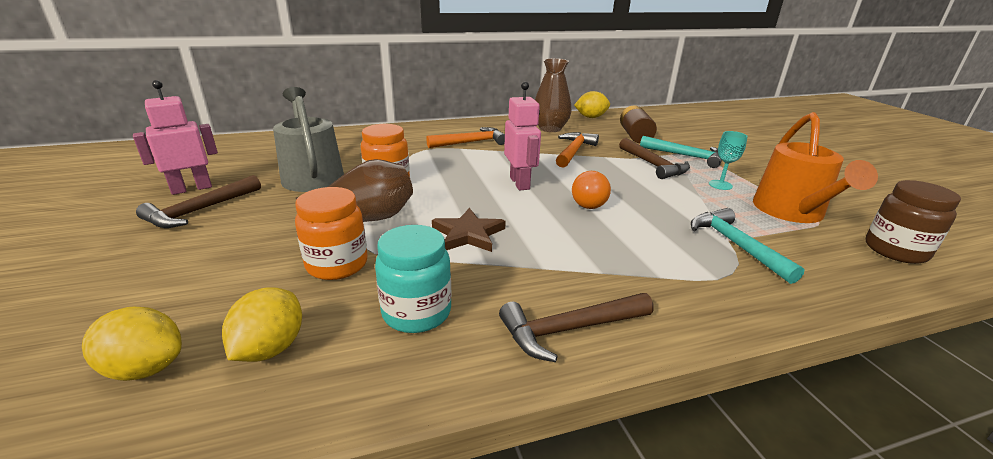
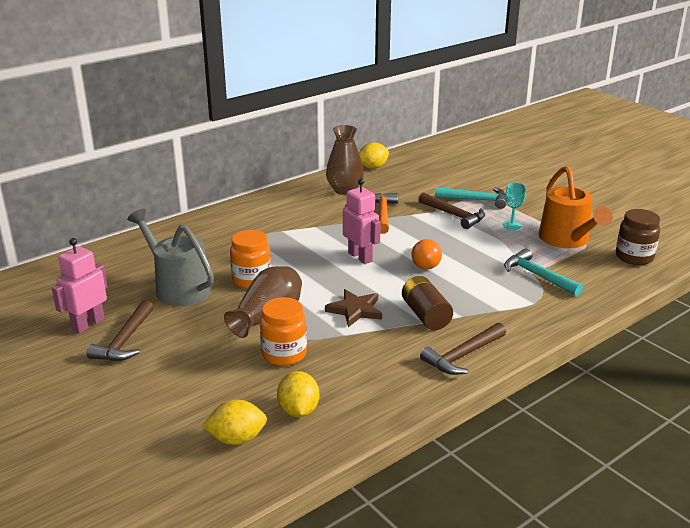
camera: 20 degrees left, 0 degrees up
(416, 312) = (366, 369): turquoise jar -> none
(471, 142) = (286, 222): orange hammer -> none
(635, 136) = (424, 184): brown battery -> brown battery (425, 315)

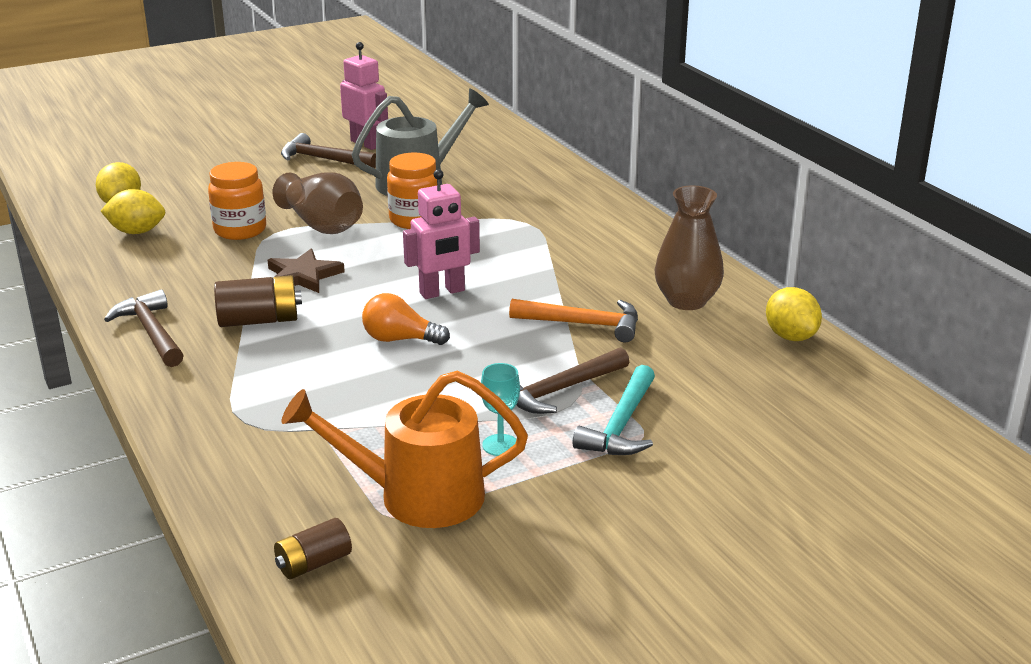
camera: 100 degrees right, 0 degrees up
(537, 276) = (308, 432): turquoise hammer -> none
(634, 257) = (313, 563): brown jar -> brown battery

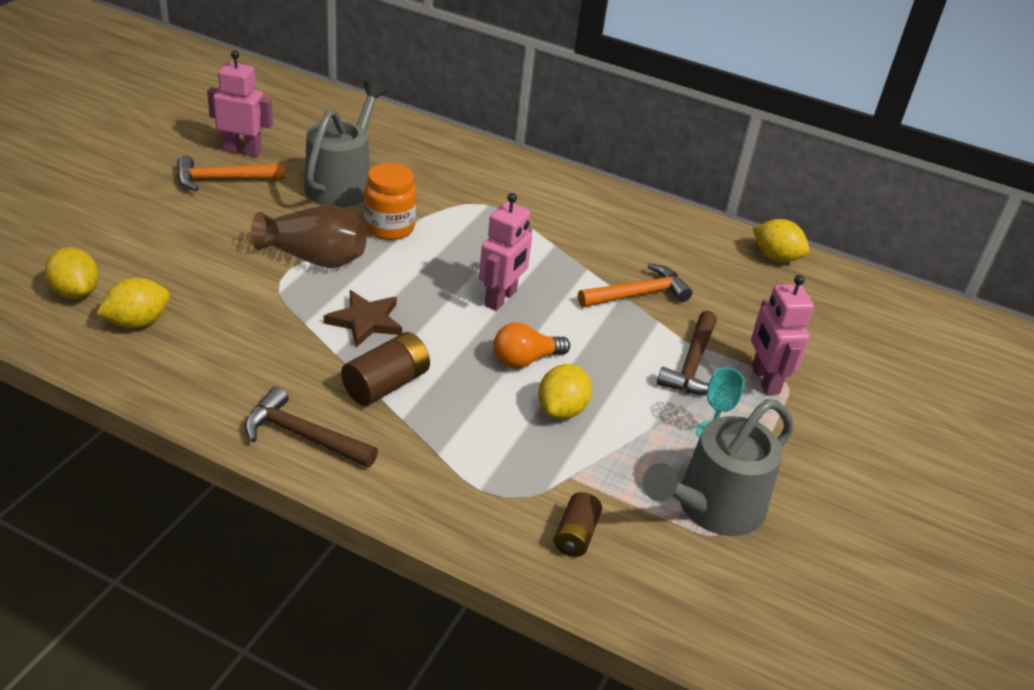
camera: 40 degrees left, 10 degrees up
(240, 230) = (243, 287): orange jar -> none
(313, 563) = (717, 606): brown battery -> brown battery (575, 535)
(323, 159) = (222, 179): brown hammer -> orange hammer
(381, 382) = (562, 410): none -> yellow lemon
(418, 496) = (713, 507): orange watering can -> grey watering can
(621, 425) = (764, 380): turquoise hammer -> pink robot
(686, 301) = (680, 247): brown vase -> none

